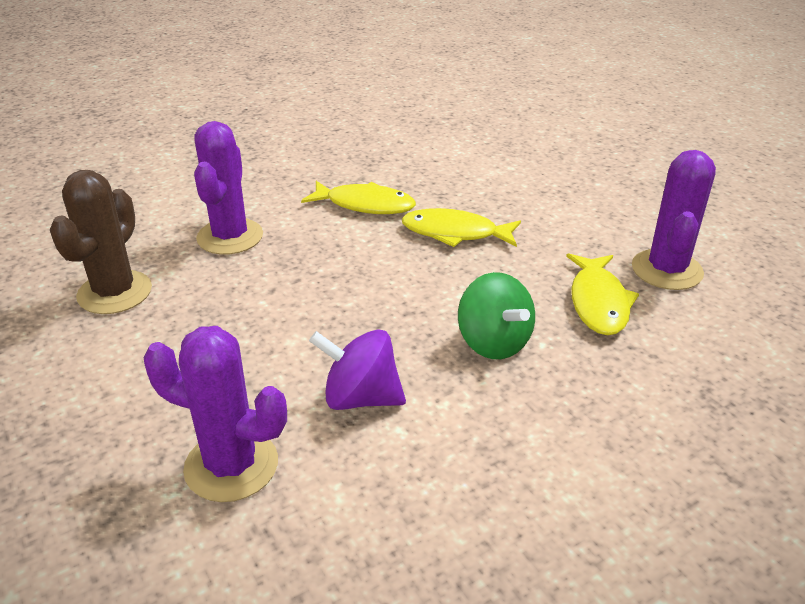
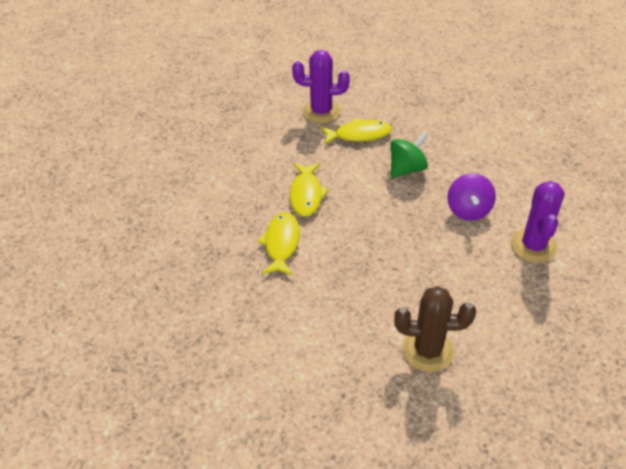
camera: 100 degrees left, 10 degrees up
(230, 237) = (342, 308): purple cactus -> none

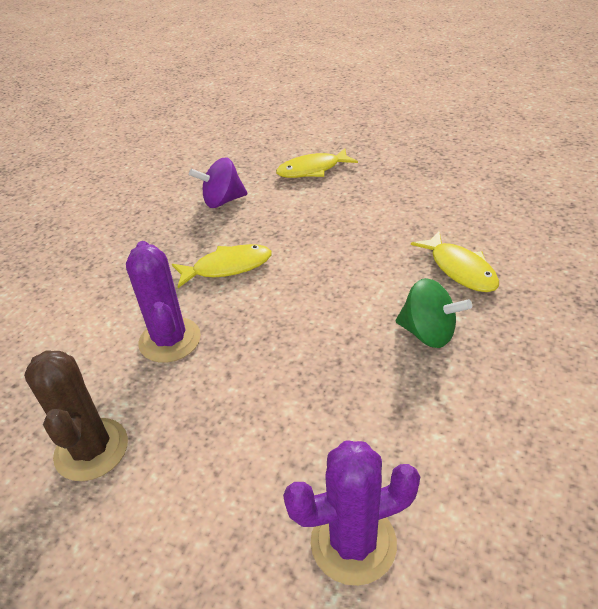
camera: 70 degrees right, 5 degrees down
(306, 194) = (317, 260): yellow fish -> yellow fish (312, 170)
(321, 112) = (474, 226): purple cactus -> purple cactus (170, 340)
(468, 210) = (386, 427): purple spinning top -> purple spinning top (222, 201)

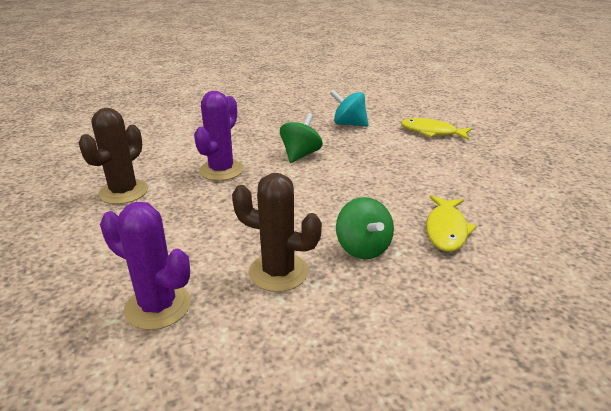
camera: 40 degrees right, 10 degrees down
(222, 201) = (349, 124): purple spinning top -> turquoise spinning top
(227, 267) = (300, 155): yellow fish -> green spinning top
(400, 412) = (278, 272): none -> brown cactus

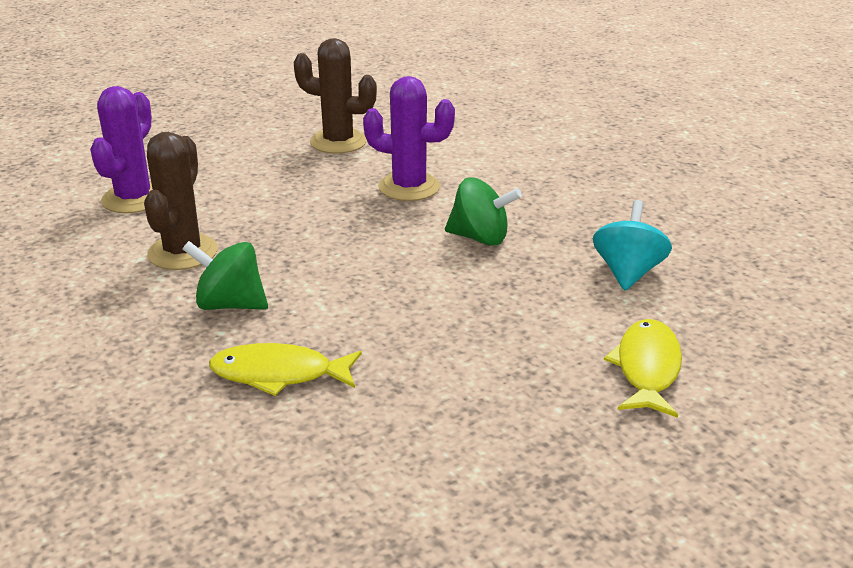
camera: 80 degrees right, 0 degrees up
(363, 248) = (230, 304): green spinning top -> green spinning top turned 45 degrees clockwise

